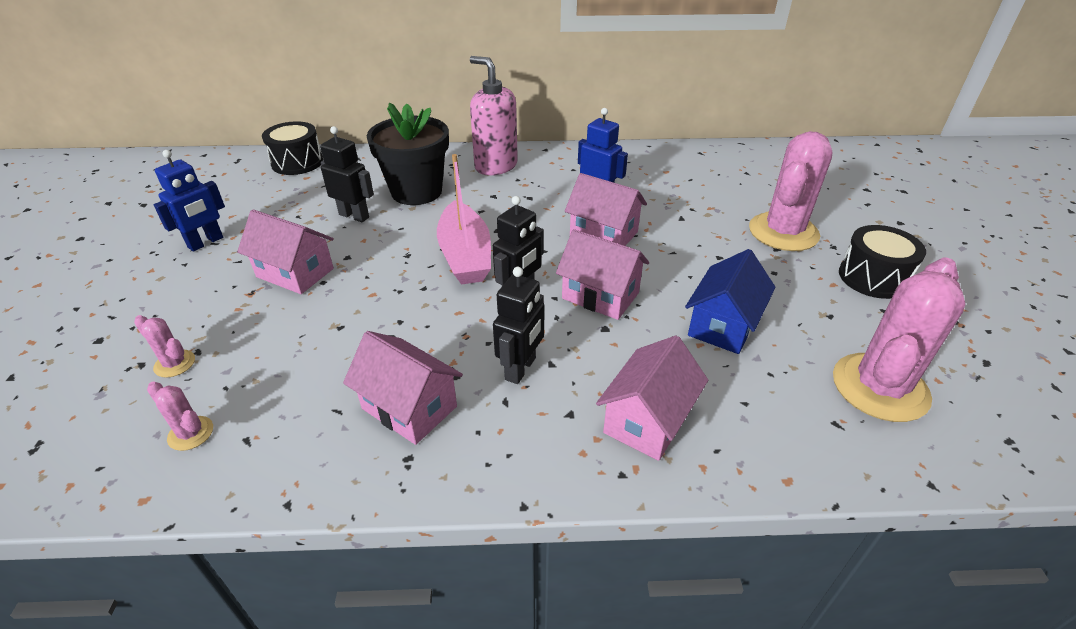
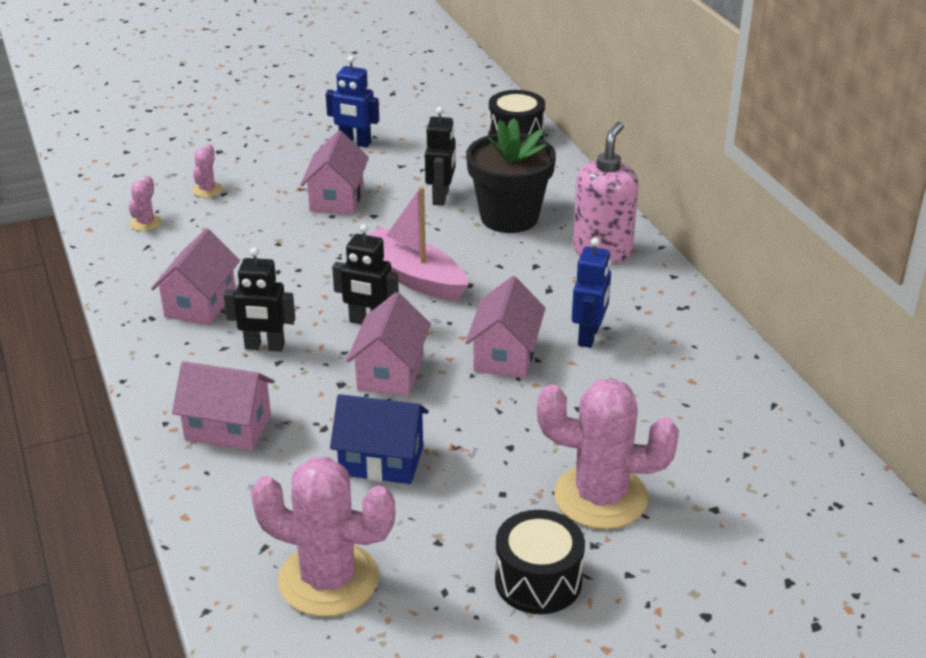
camera: 70 degrees right, 5 degrees down
(465, 255) = (412, 277): pink boat -> pink boat turned 75 degrees clockwise

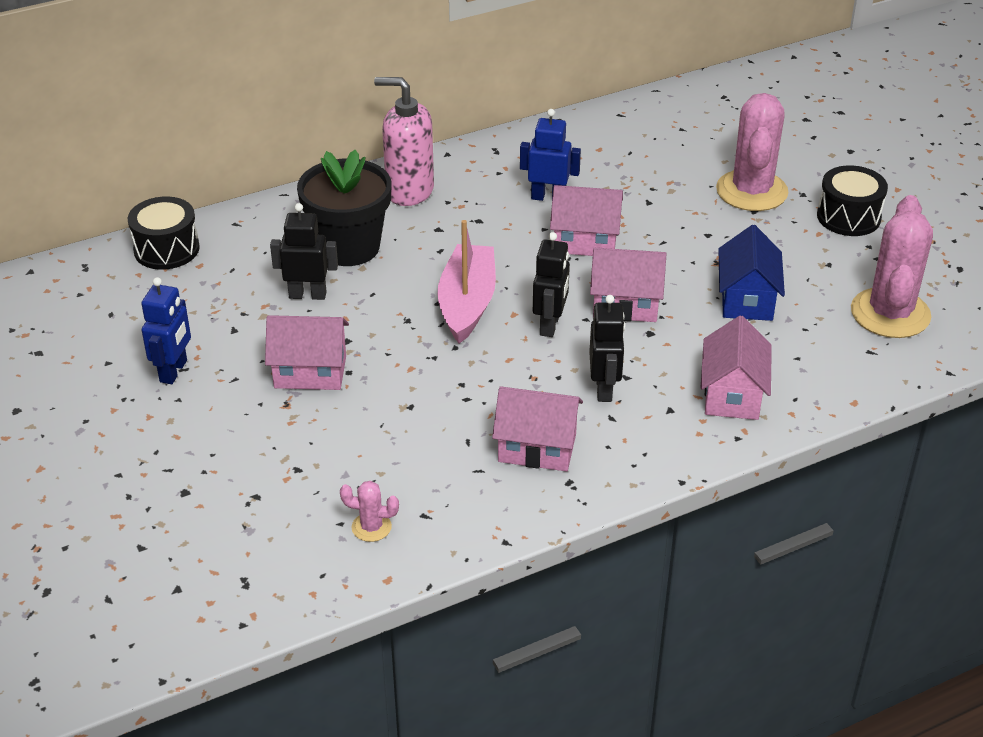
camera: 95 degrees left, 5 degrees up
(207, 190) = (289, 485): pink cactus -> none
(412, 277) = (467, 303): pink boat -> pink boat turned 150 degrees clockwise

